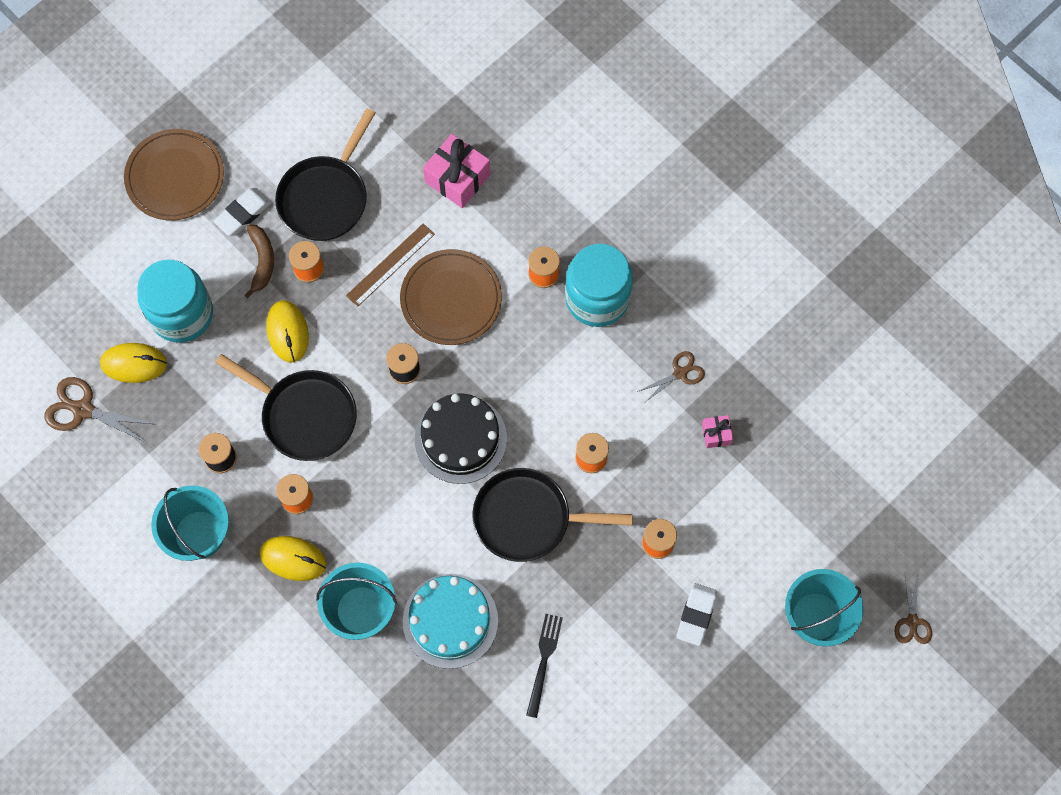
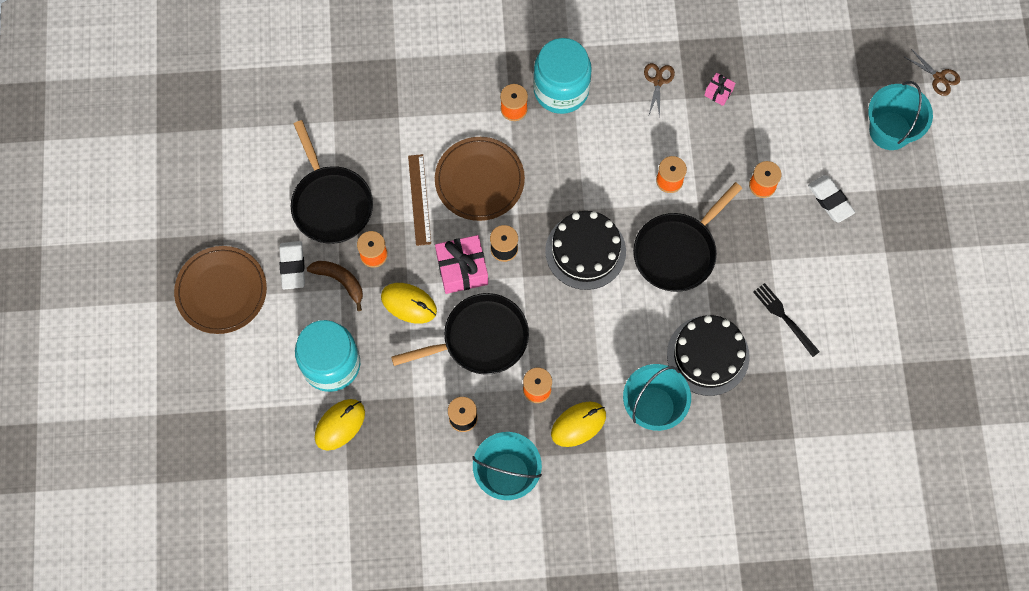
camera: 50 degrees left, 0 degrees up
(83, 410) = (344, 486): brown scissors -> none
(450, 621) = (708, 355): turquoise cake -> black cake
(457, 178) = (395, 109): pink gift -> pink gift (462, 269)

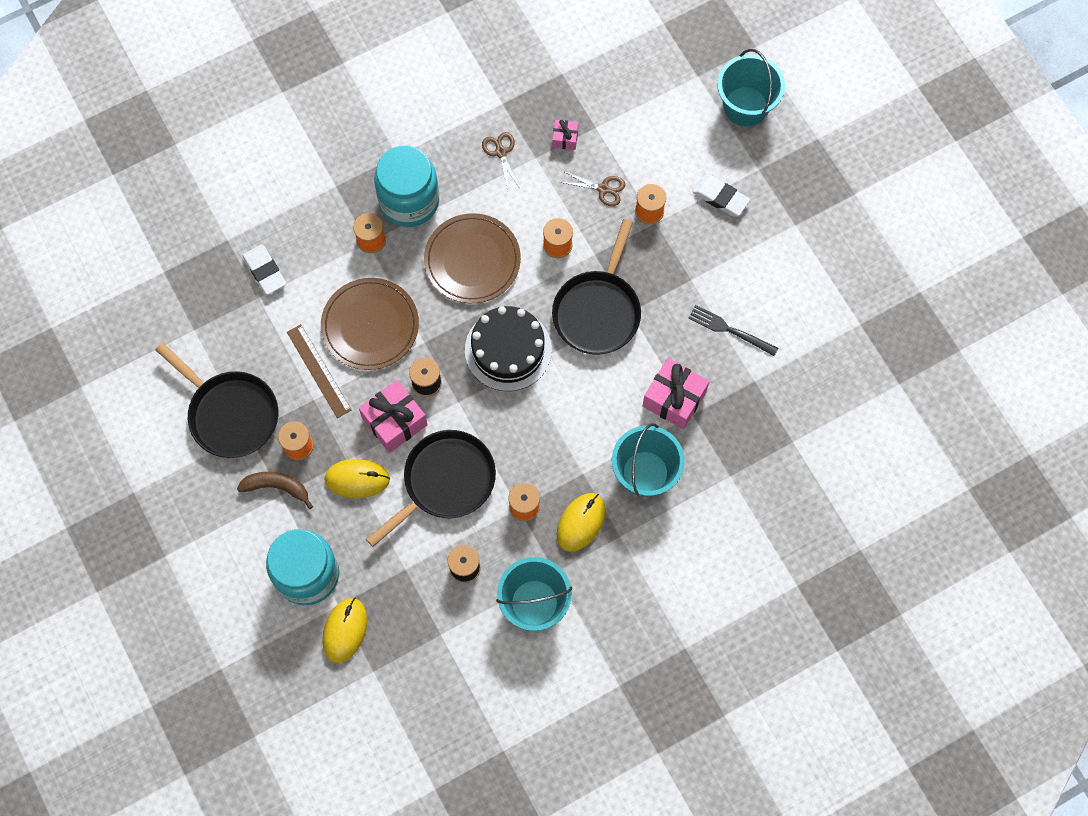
camera: 25 degrees left, 0 degrees up
(221, 291) = (159, 551): brown plate -> brown plate (472, 260)
(292, 266) = (221, 494): white eraser -> white eraser (265, 271)
(708, 355) = (674, 399): black cake -> pink gift
(939, 77) = (767, 35): brown scissors -> brown scissors (603, 189)

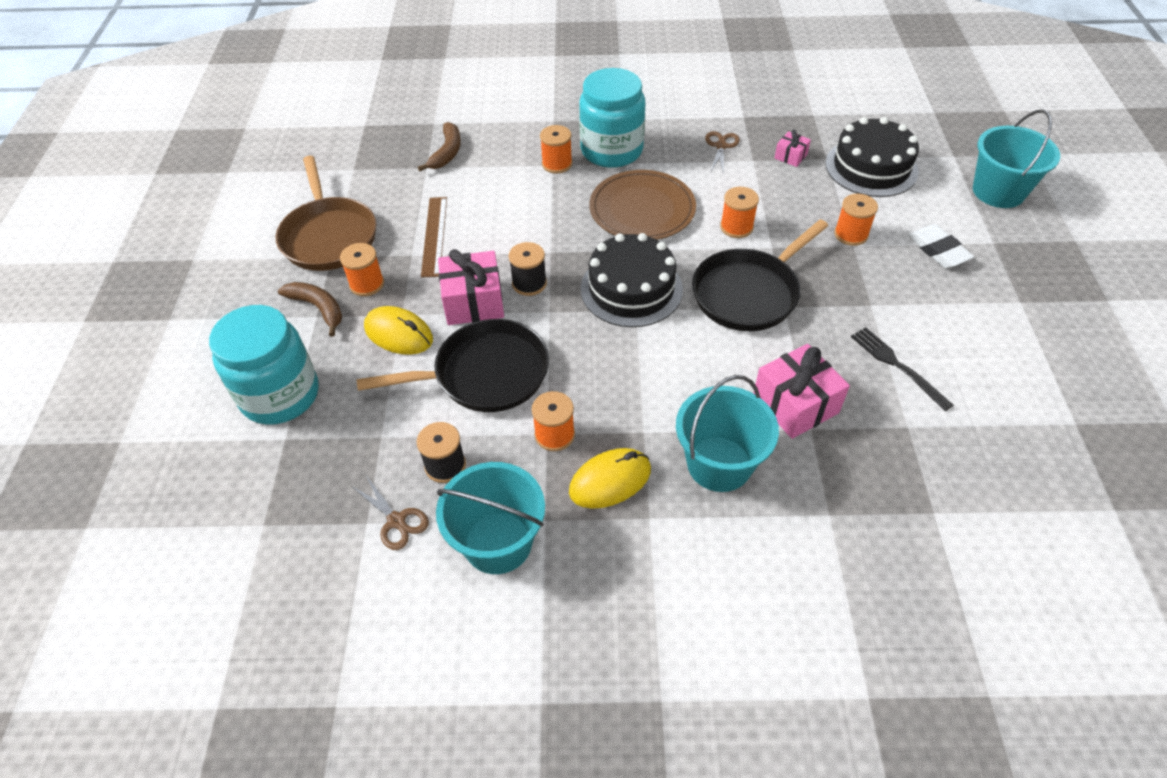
camera: 30 degrees right, 20 degrees down
(230, 414) = (329, 236): black pan -> brown pan
(265, 271) = (447, 153): white eraser -> brown banana
(345, 630) = (270, 467): yellow mouse -> none
(370, 325) = (509, 221): brown plate -> none
(603, 189) = (809, 202): brown scissors -> brown scissors (396, 521)
(636, 122) = (871, 167): none -> black cake

